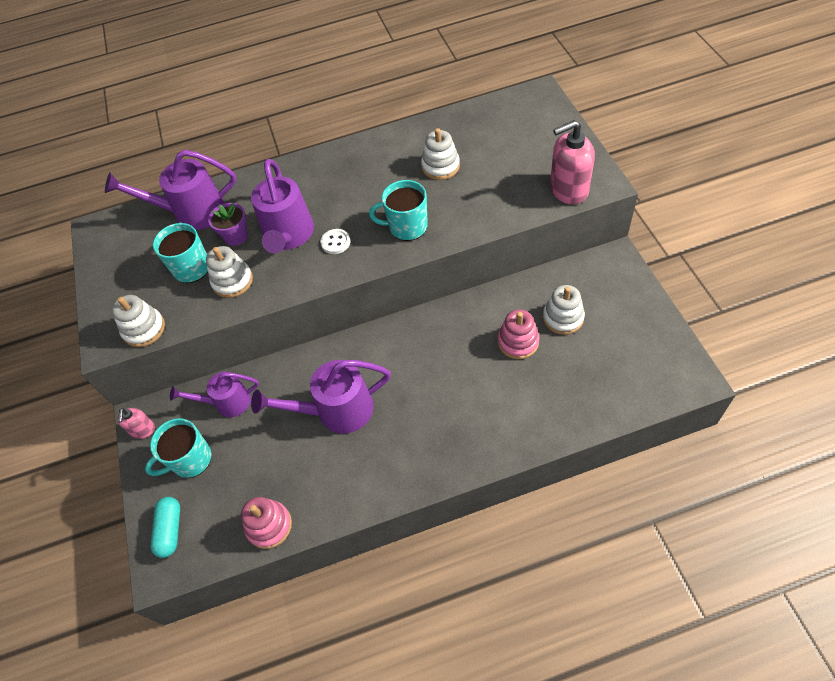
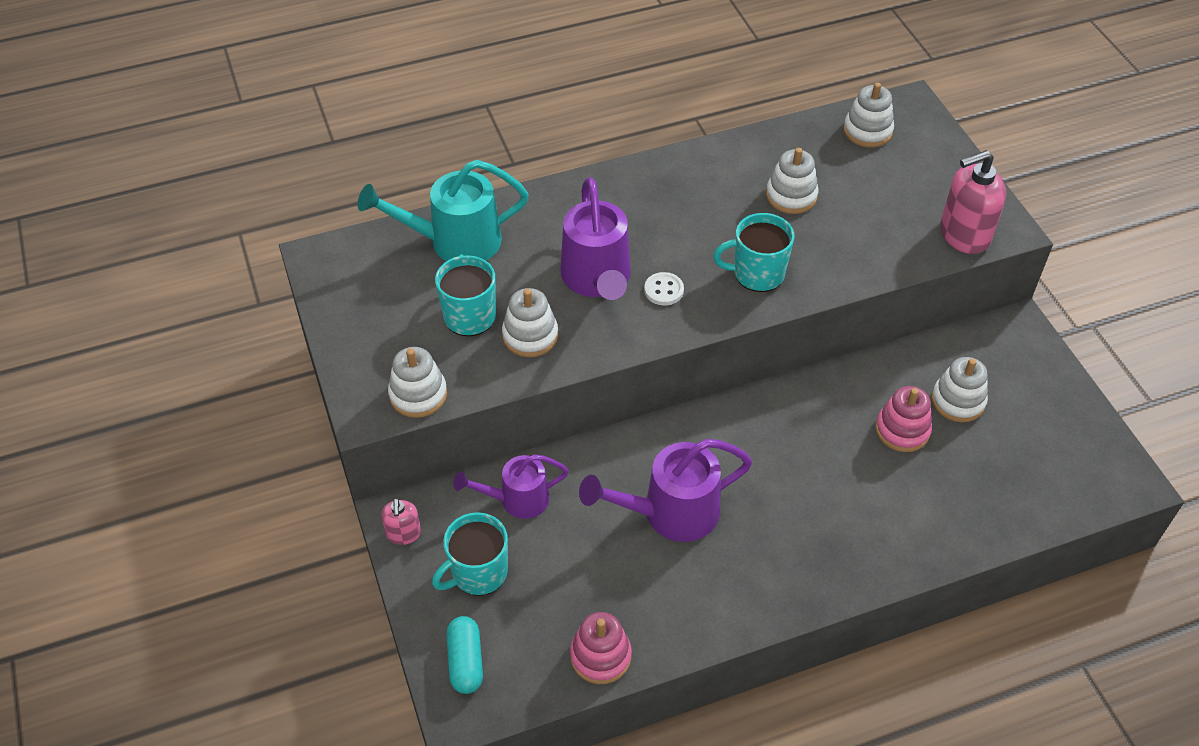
camera: 10 degrees left, 5 degrees down
(191, 213) = (454, 242): purple watering can -> turquoise watering can
(236, 236) = (524, 276): purple flower pot -> none
(504, 115) = (867, 131): none -> white stacking toy

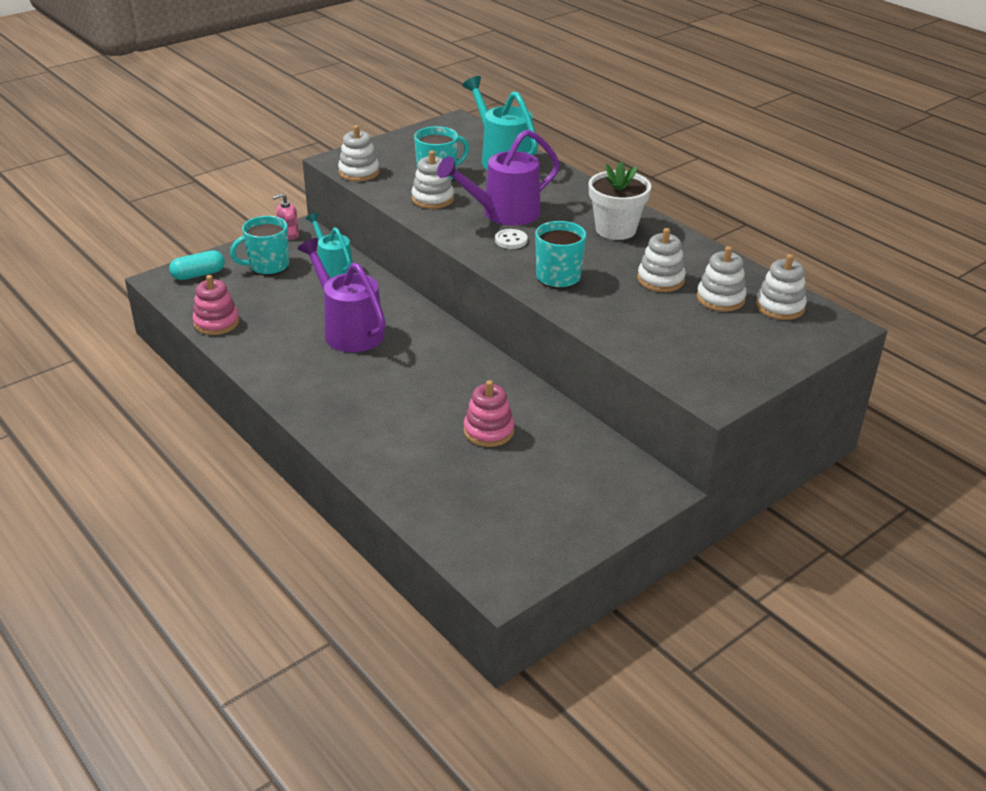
camera: 70 degrees right, 15 degrees down
(478, 573) = (268, 266): turquoise mug -> turquoise mug turned 60 degrees counterclockwise
(516, 500) = (333, 268): purple watering can -> turquoise watering can
(674, 196) = (615, 229): none -> white flower pot
(958, 401) = (541, 459): white stacking toy -> white stacking toy (720, 298)
(964, 235) = (686, 373): pink soap dispenser -> none

